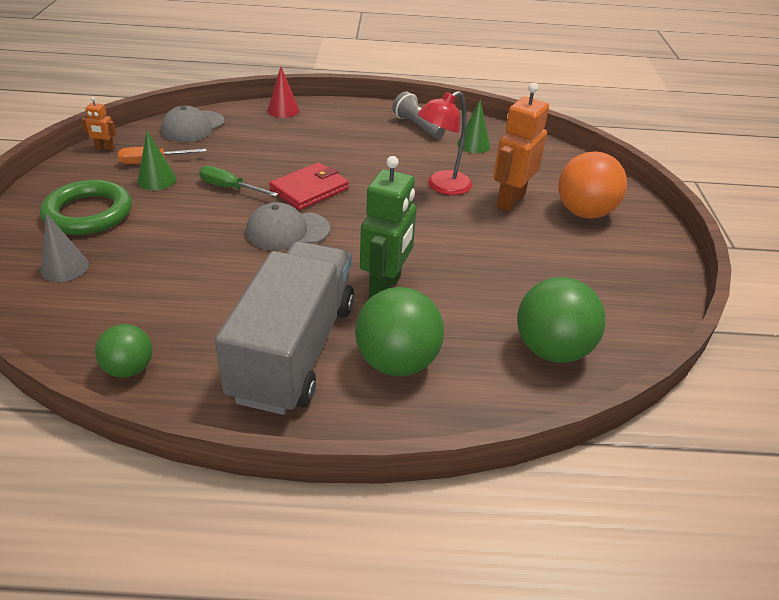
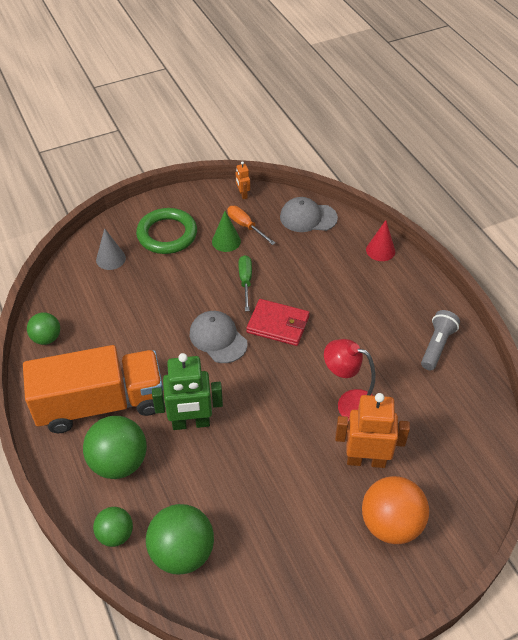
camera: 65 degrees right, 10 degrees up
(294, 350) = (101, 404): grey truck -> orange truck
(473, 145) = (440, 399): green cone -> none
(499, 398) = (115, 534): none -> green ball

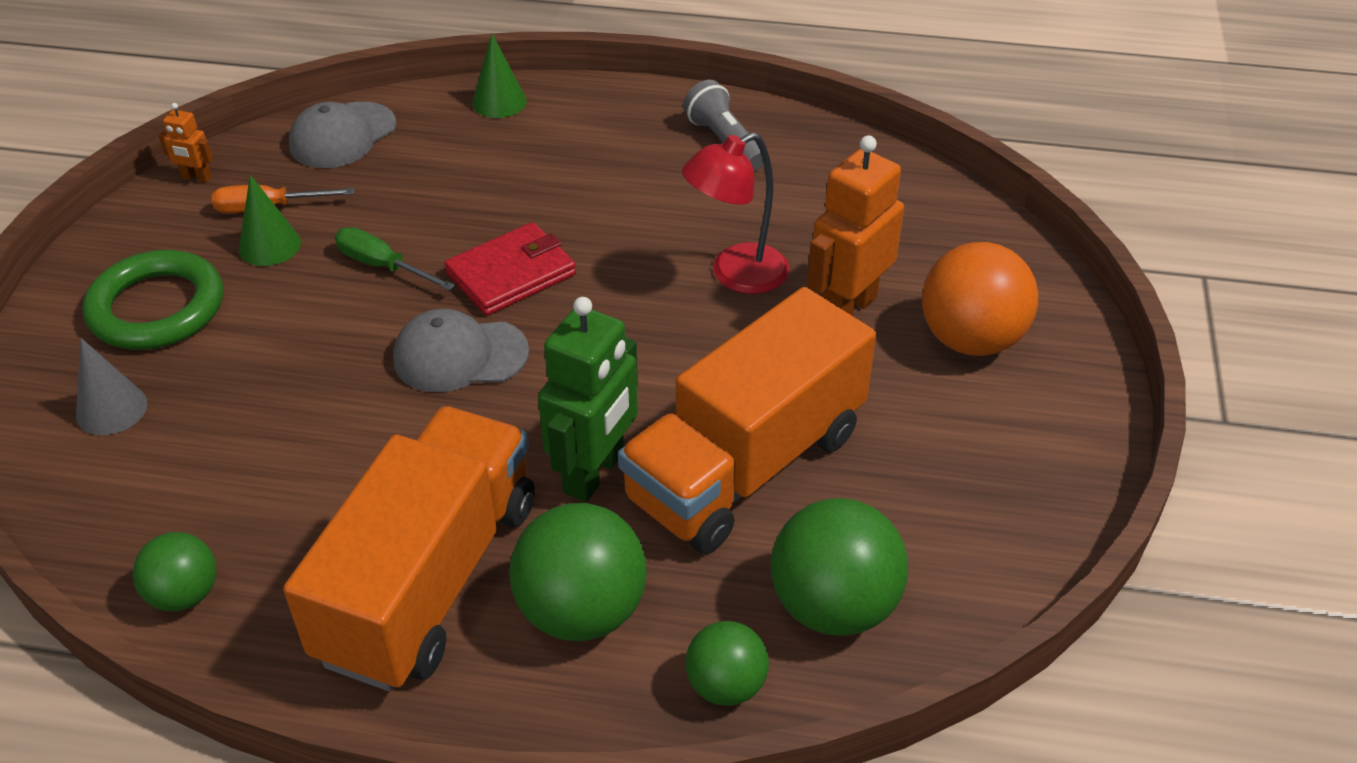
camera: 55 degrees left, 5 degrees down
(236, 474) = (745, 465): none -> orange truck
(380, 250) = (499, 102): red cone -> green cone

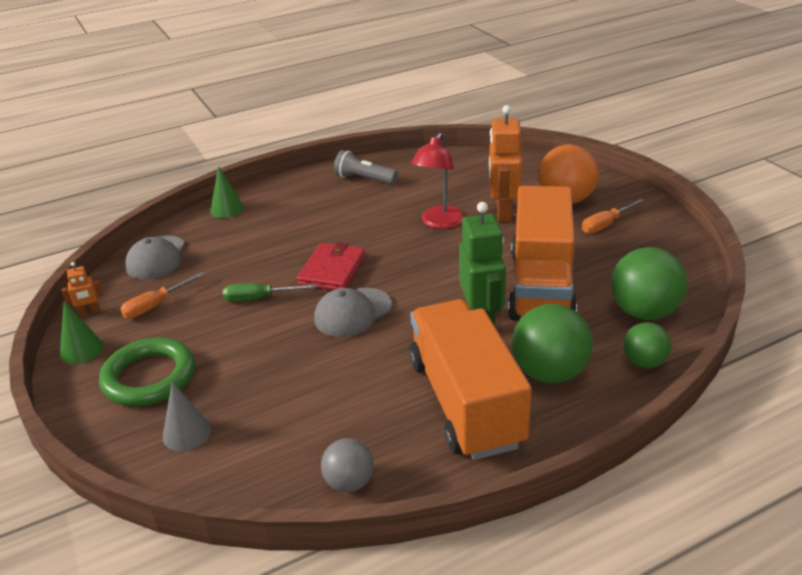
camera: 35 degrees left, 10 degrees down
(184, 594) = (349, 482): green ball -> grey ball
(269, 245) = (180, 320): green cone -> green cone (81, 350)
(975, 420) = (606, 225): none -> orange screwdriver

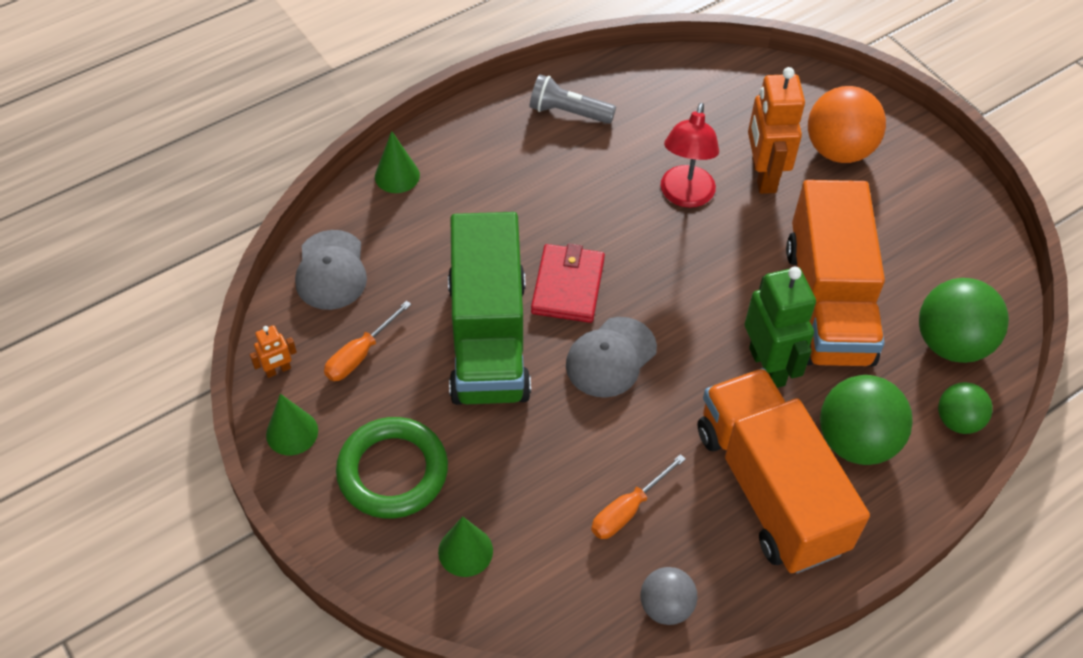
camera: 10 degrees left, 20 degrees up
(187, 433) = (465, 551): grey cone -> green cone
(259, 298) = (488, 338): green screwdriver -> green truck
(606, 225) = (893, 195): orange screwdriver -> orange screwdriver (628, 510)

